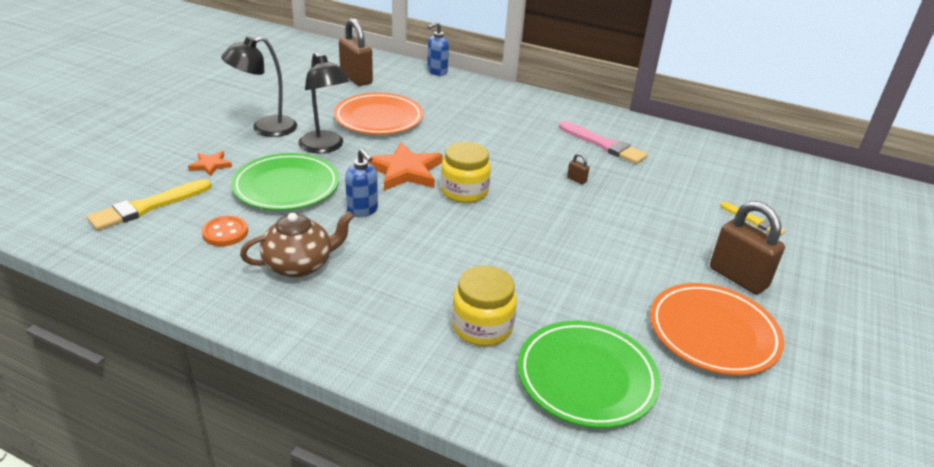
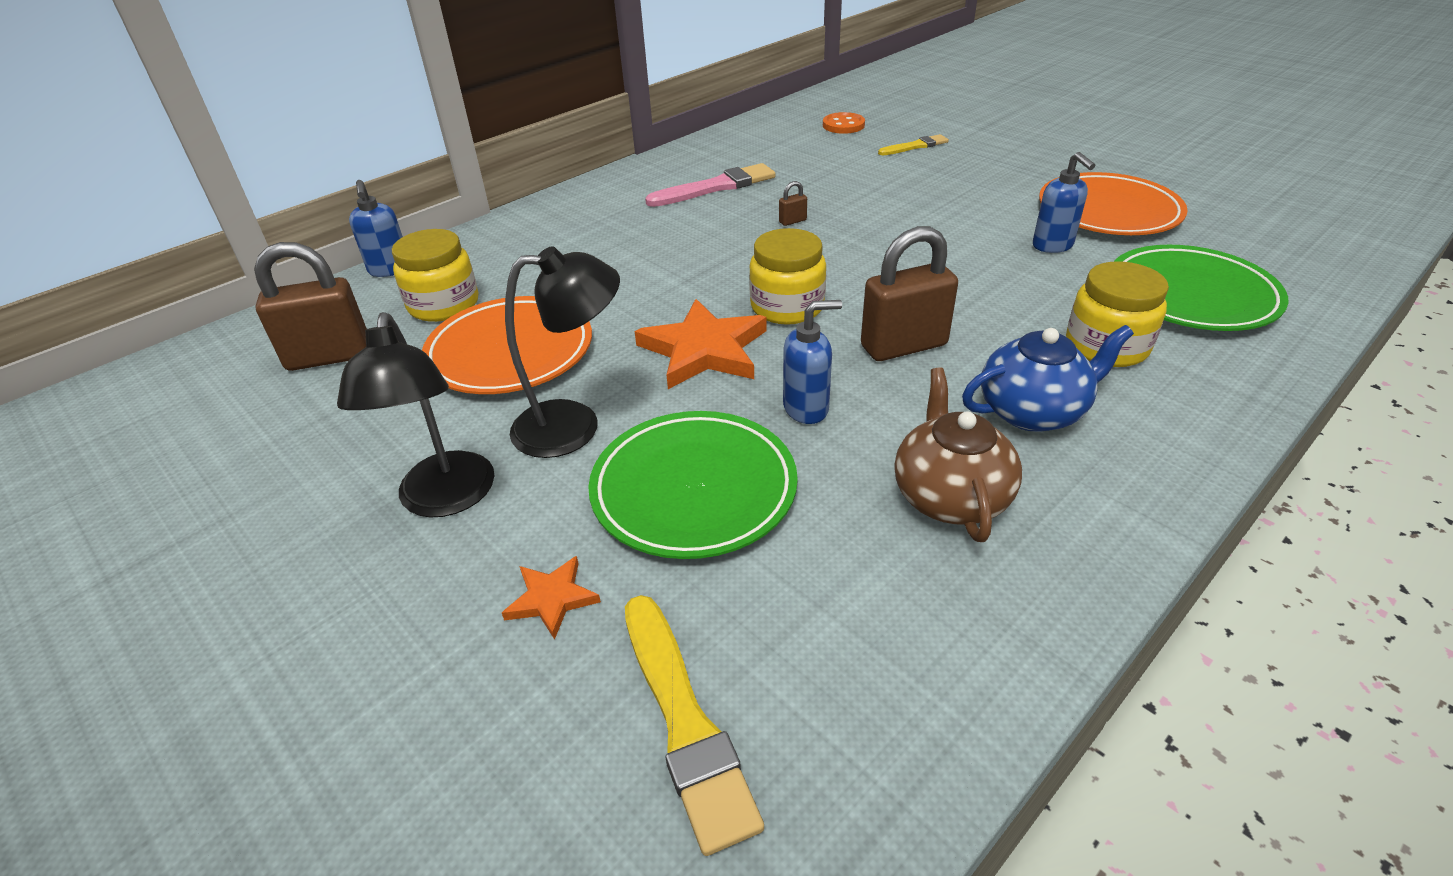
camera: 65 degrees left, 5 degrees up
(225, 233) = (829, 588): orange button -> orange button (843, 125)
(389, 293) = (1032, 411): none -> blue teapot
(412, 93) = (444, 305): none -> yellow jar
(623, 300) = (1053, 246): none -> blue soap dispenser
(738, 277) = (1015, 178): brown padlock -> brown padlock (903, 346)

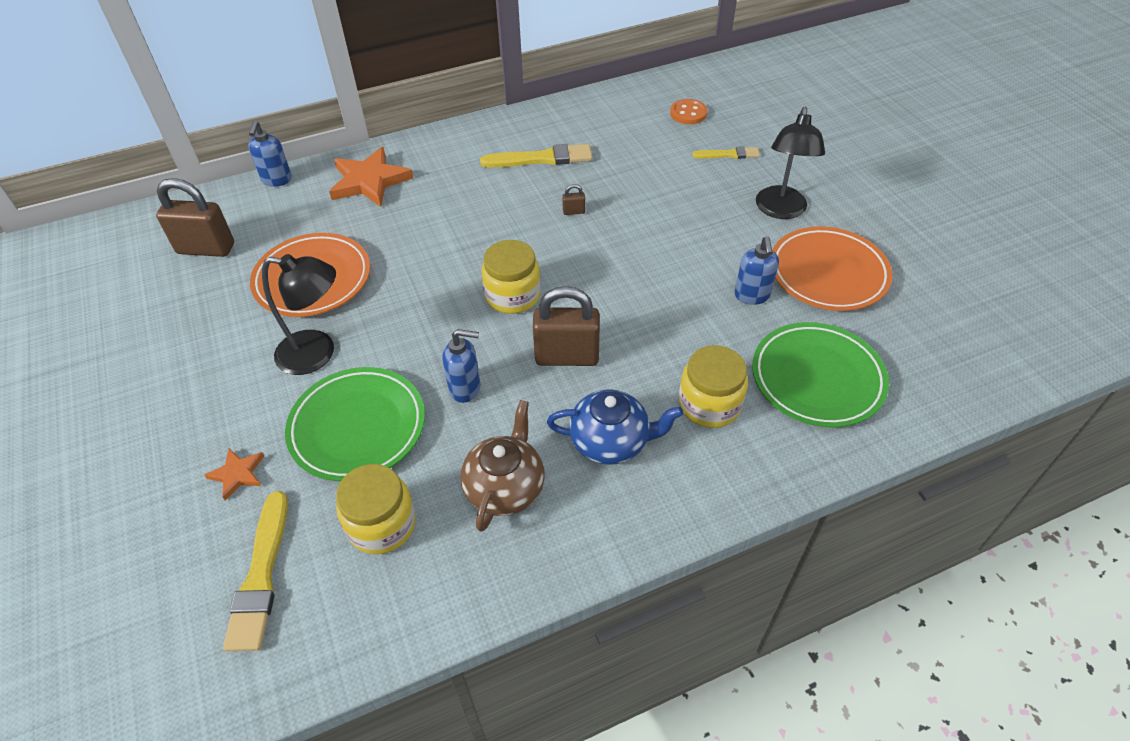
camera: 20 degrees right, 10 degrees up
(444, 305) = (294, 223): yellow jar -> yellow jar (382, 524)
(445, 499) = (217, 385): black lamp -> black lamp (780, 210)
(704, 350) = (433, 317): orange star -> orange star (369, 181)
(715, 187) = (541, 159): pink brush -> yellow brush

